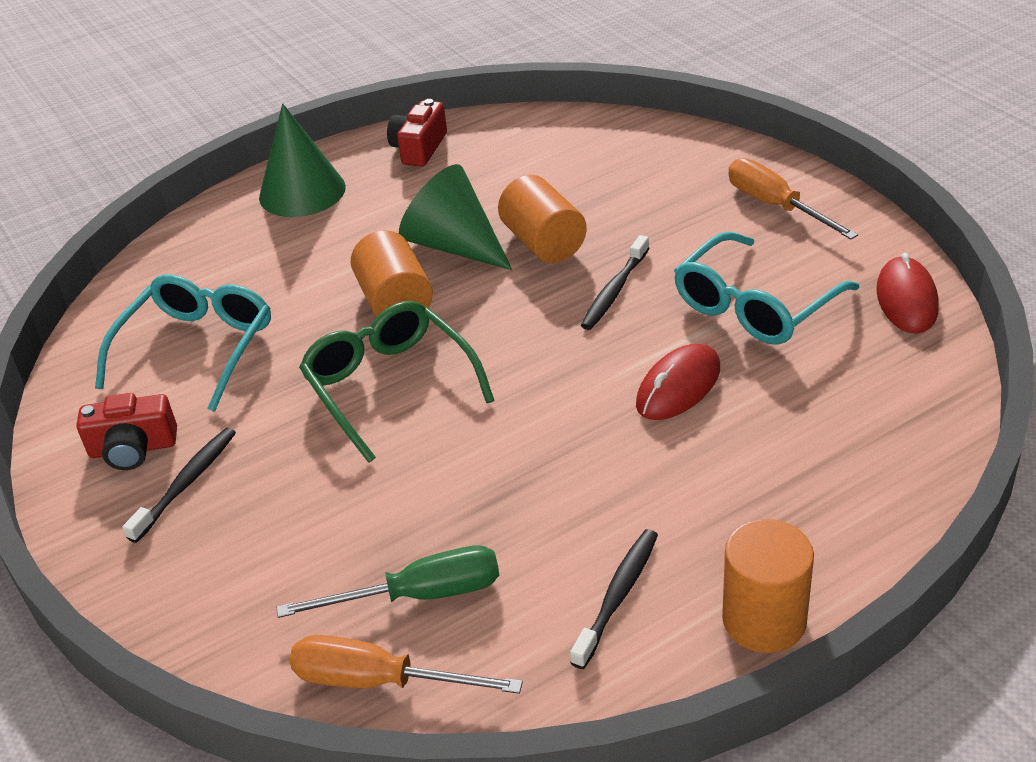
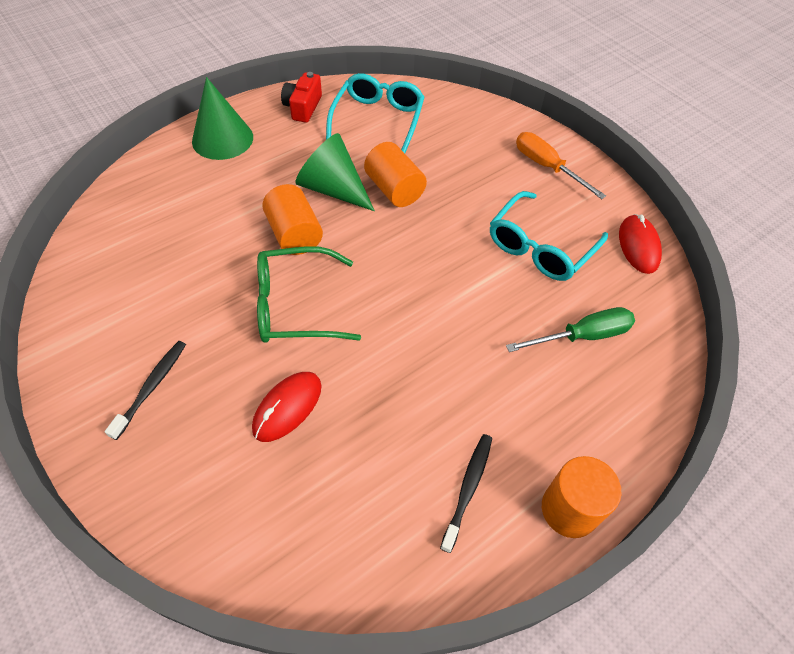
camera: 10 degrees left, 15 degrees up
(133, 448) = (110, 355): red camera -> none
(197, 348) = (153, 269): turquoise glasses -> turquoise glasses (378, 120)
(379, 681) = (304, 564): orange screwdriver -> none
(390, 386) = (295, 306): green glasses -> green glasses turned 60 degrees counterclockwise
(420, 595) = (328, 487): green screwdriver -> green screwdriver (582, 336)
(614, 291) = (445, 231): black toothbrush -> none
(678, 387) = (495, 312): red mouse -> red mouse (287, 407)

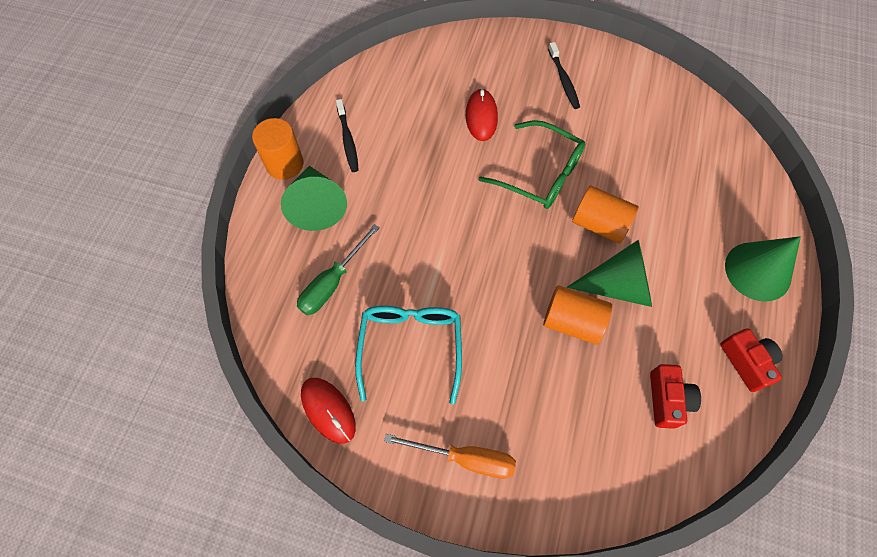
camera: 145 degrees right, 10 degrees up
(295, 306) = (540, 174): green glasses -> green glasses turned 75 degrees clockwise
(378, 120) = (667, 399): turquoise glasses -> red camera
(556, 426) = (317, 205): none -> green cone

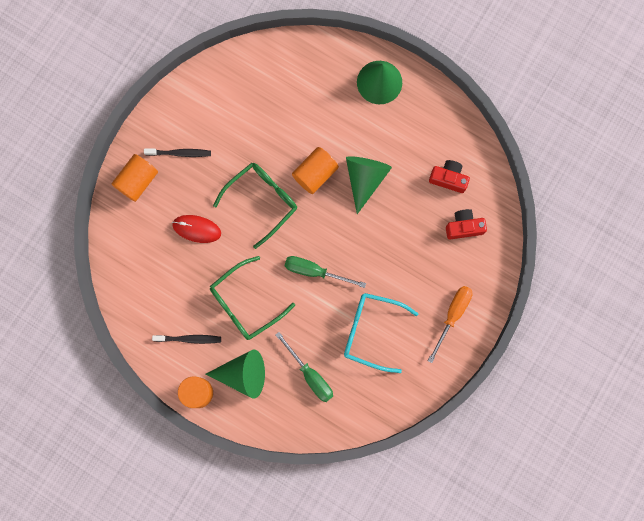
camera: 75 degrees left, 15 degrees up
(328, 410) = (400, 395): red mouse -> none
(406, 187) = (245, 303): none -> green glasses
(472, 255) = (315, 271): none -> green screwdriver
(572, 321) = (382, 219): orange cylinder -> orange cylinder (137, 181)
(746, 362) = (438, 119): red camera -> red camera (464, 227)

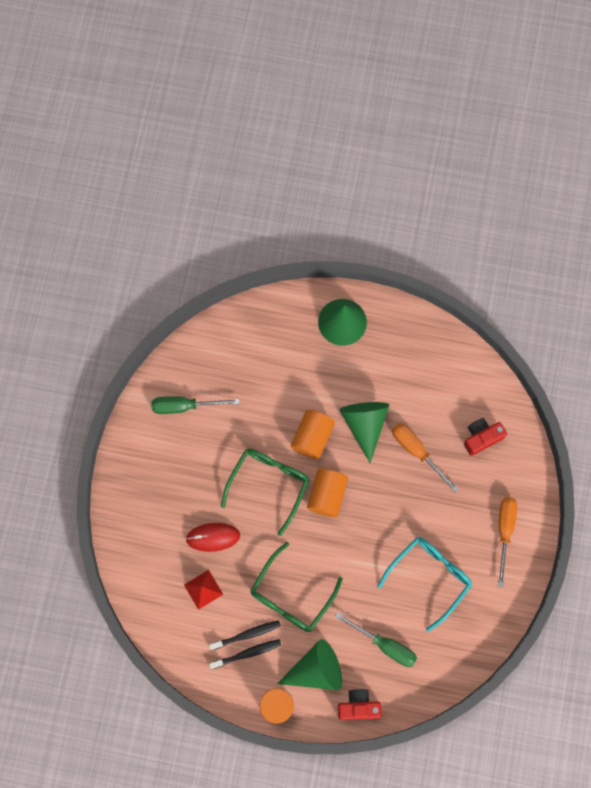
camera: 20 degrees left, 5 degrees down
(137, 181) = (133, 509): orange cylinder -> orange cylinder (327, 495)
(172, 270) = (203, 589): none -> red pyramid
(180, 153) = (166, 465): black toothbrush -> black toothbrush (247, 634)
(315, 271) = (349, 537): green screwdriver -> green screwdriver (184, 406)
(371, 331) = (430, 577): turquoise glasses -> turquoise glasses turned 135 degrees clockwise
(402, 218) = (417, 451): none -> orange screwdriver
(448, 178) = (448, 394): red camera -> red camera (358, 706)

